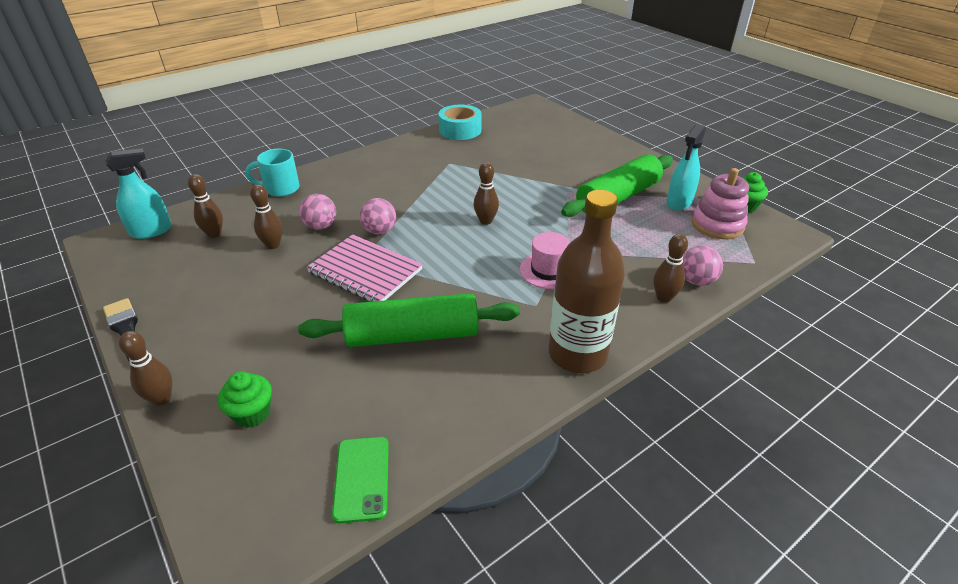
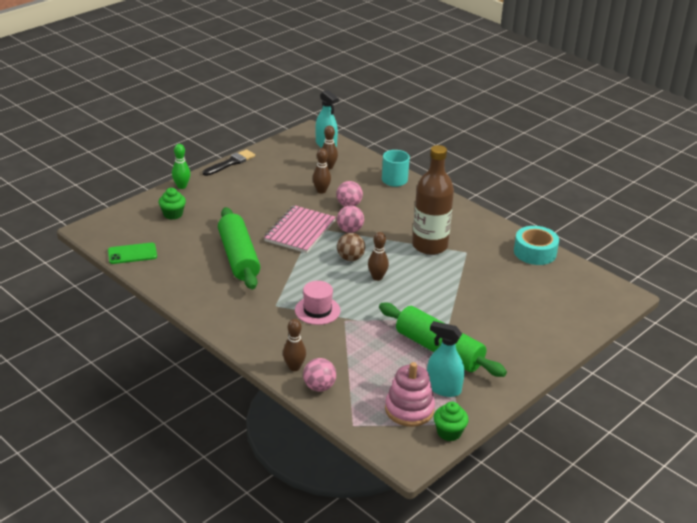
camera: 80 degrees right, 5 degrees down
(161, 399) = (181, 186): brown bowling pin -> green bowling pin
(442, 236) = (350, 258): none -> brown ball
(577, 354) = (228, 324): brown bottle -> brown bottle (429, 246)

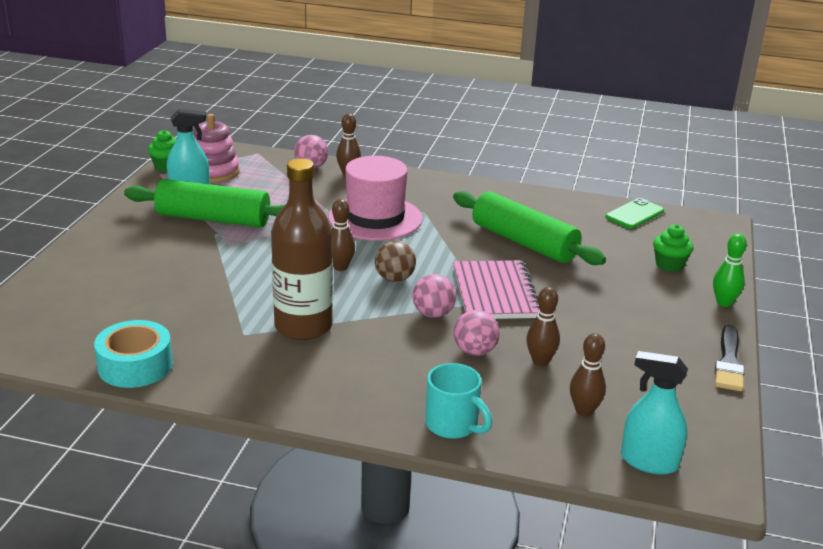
camera: 150 degrees right, 5 degrees down
(317, 310) = (375, 218): pink hat -> pink hat, size x1.69

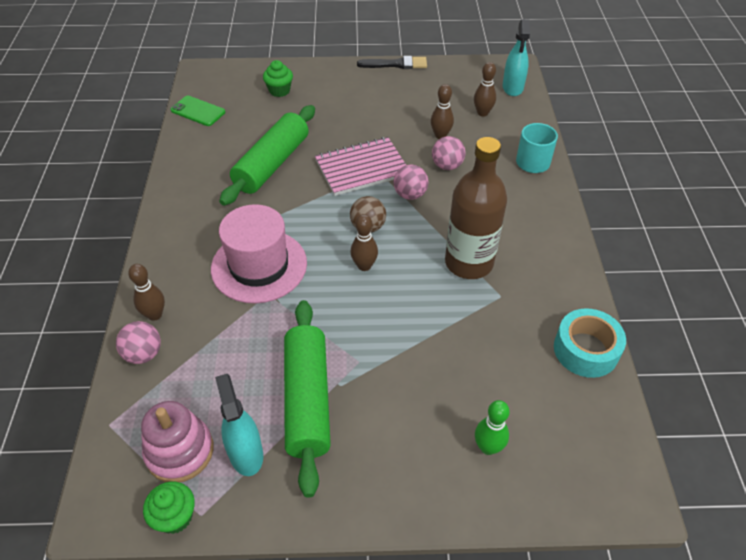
camera: 105 degrees left, 20 degrees up
(724, 303) = (323, 67): green bowling pin -> green bowling pin (488, 447)

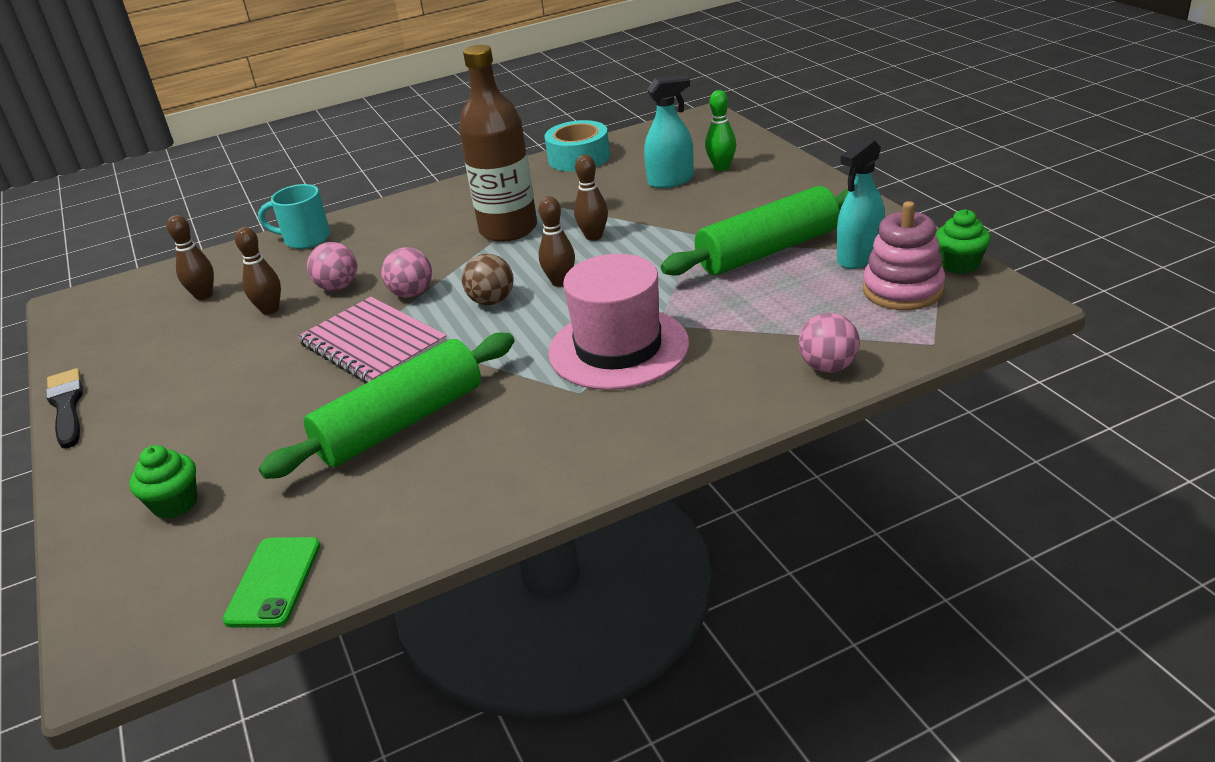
camera: 110 degrees left, 15 degrees down
(155, 315) = (767, 388): brown bowling pin -> brown bowling pin (594, 236)
(272, 164) = (401, 423): green rolling pin -> green rolling pin turned 45 degrees counterclockwise
(512, 87) = (131, 291): turquoise spray bottle -> turquoise spray bottle (671, 181)

